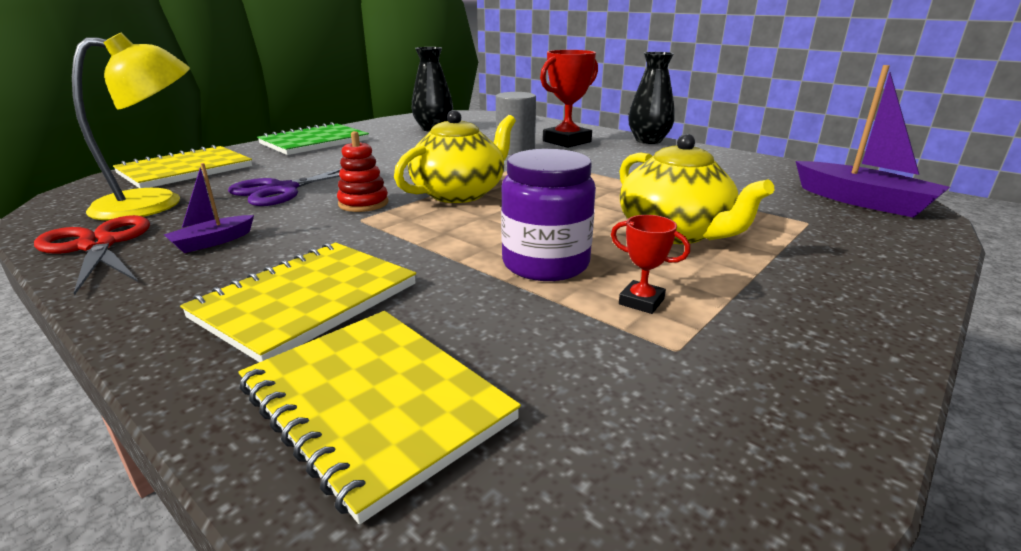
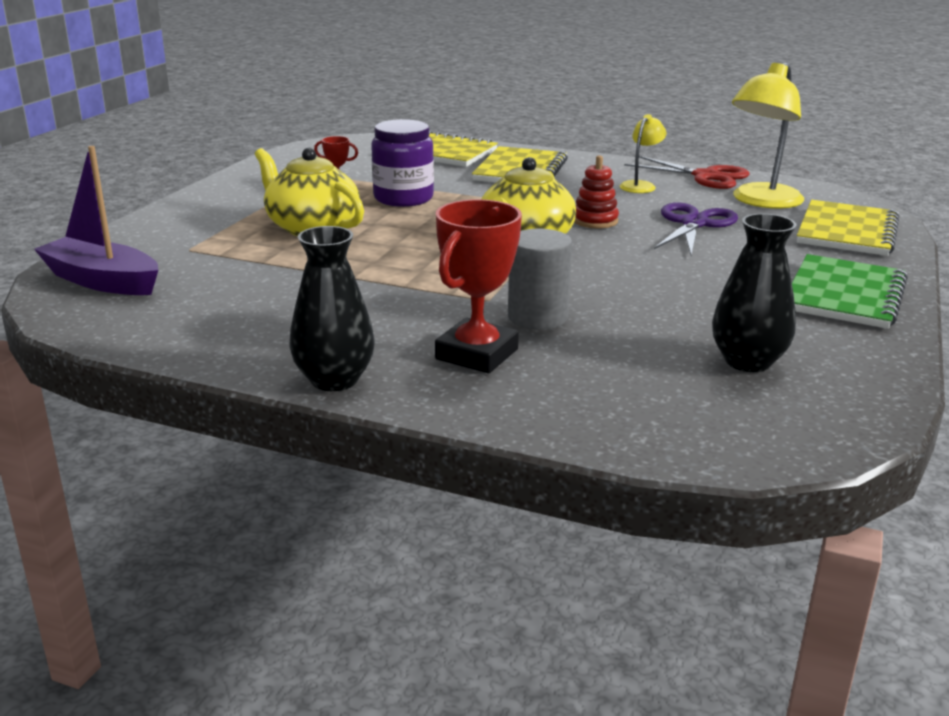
camera: 160 degrees right, 0 degrees up
(213, 242) = (640, 185): purple boat -> yellow lamp

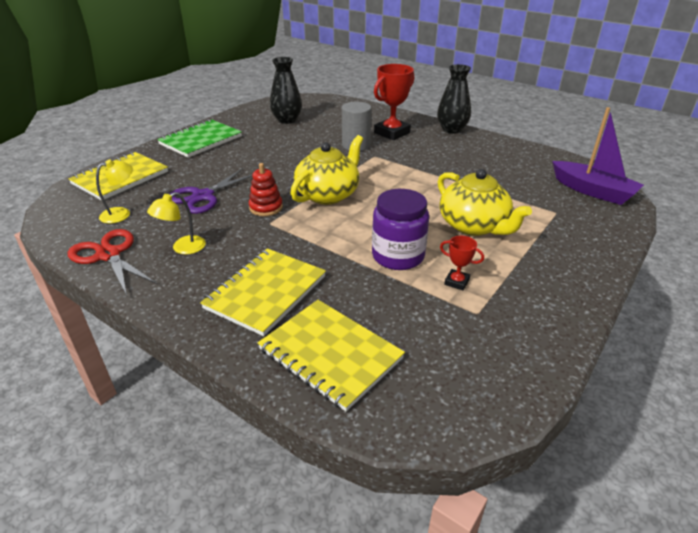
camera: 165 degrees left, 10 degrees up
(761, 201) = (121, 213): yellow lamp -> yellow lamp, size x0.53

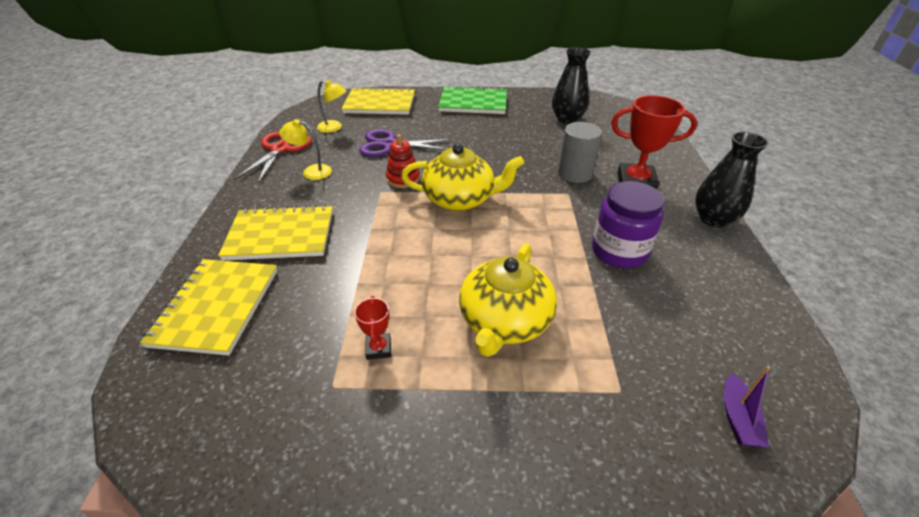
camera: 55 degrees right, 5 degrees up
(398, 256) = (392, 287): purple jar -> purple jar (619, 251)
(592, 191) = (738, 418): purple boat -> purple boat, size x0.52

